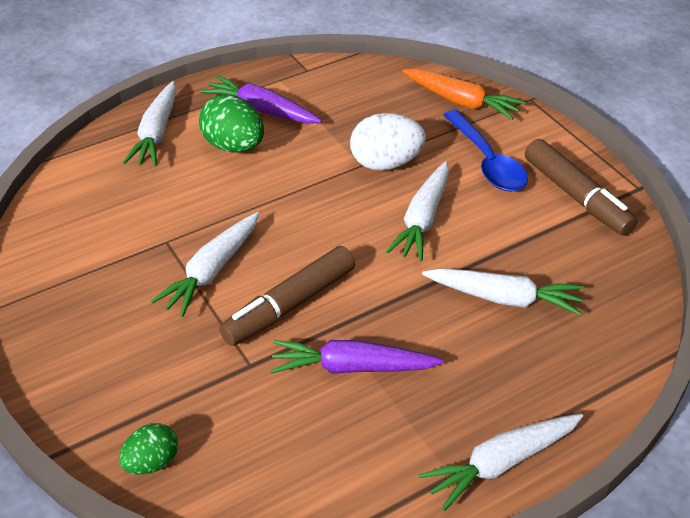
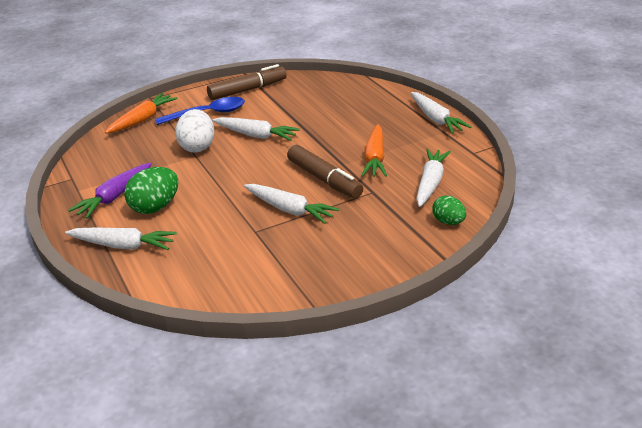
camera: 85 degrees left, 10 degrees down
(352, 367) = (375, 158): purple carrot -> orange carrot
(504, 298) = (325, 114): white carrot -> white carrot (430, 183)

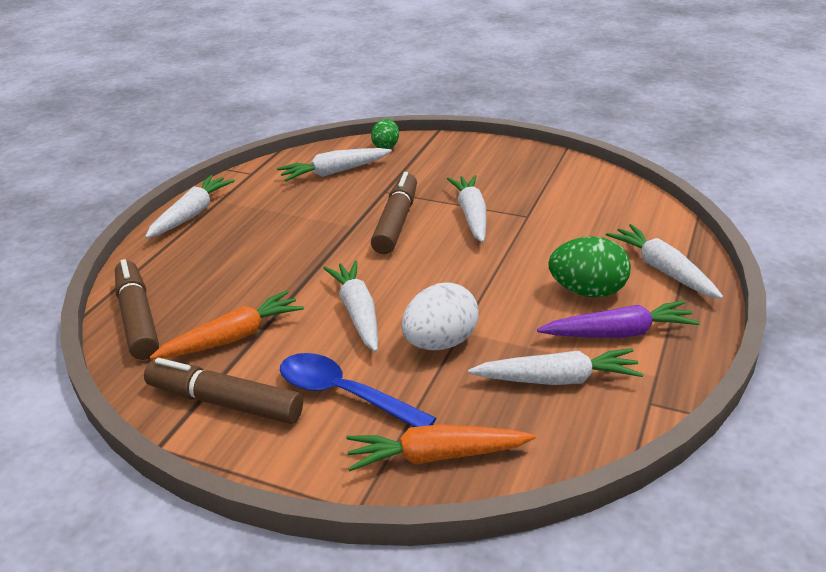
camera: 130 degrees left, 0 degrees up
(124, 164) = (557, 379): none -> white carrot
(341, 85) = (137, 319): none -> brown marker
(375, 158) = (320, 214): orange carrot -> orange carrot (233, 337)

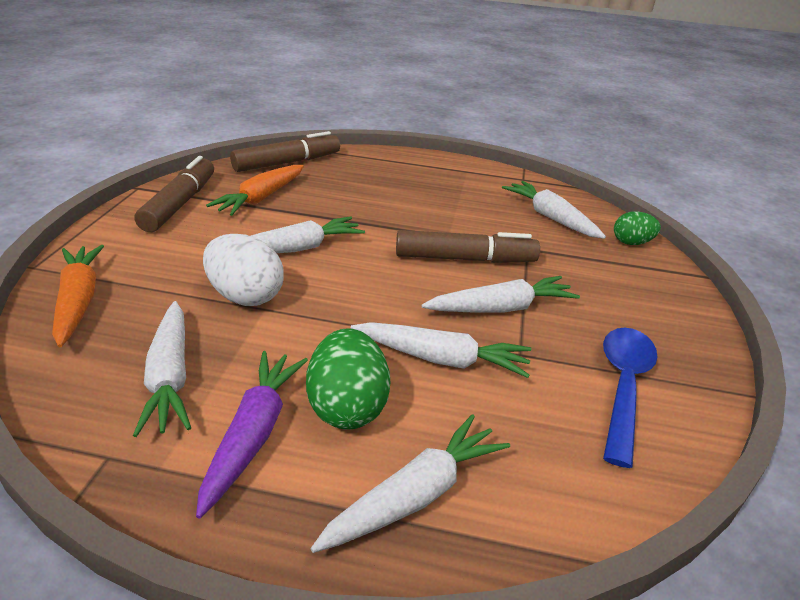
camera: 75 degrees right, 0 degrees up
(192, 214) = (438, 163): white carrot -> white carrot (441, 359)
(233, 337) = (261, 198): orange carrot -> orange carrot turned 75 degrees clockwise
(343, 394) = (177, 251): blue spoon -> blue spoon (623, 386)
(618, 333) = (253, 434): purple carrot -> purple carrot turned 150 degrees counterclockwise

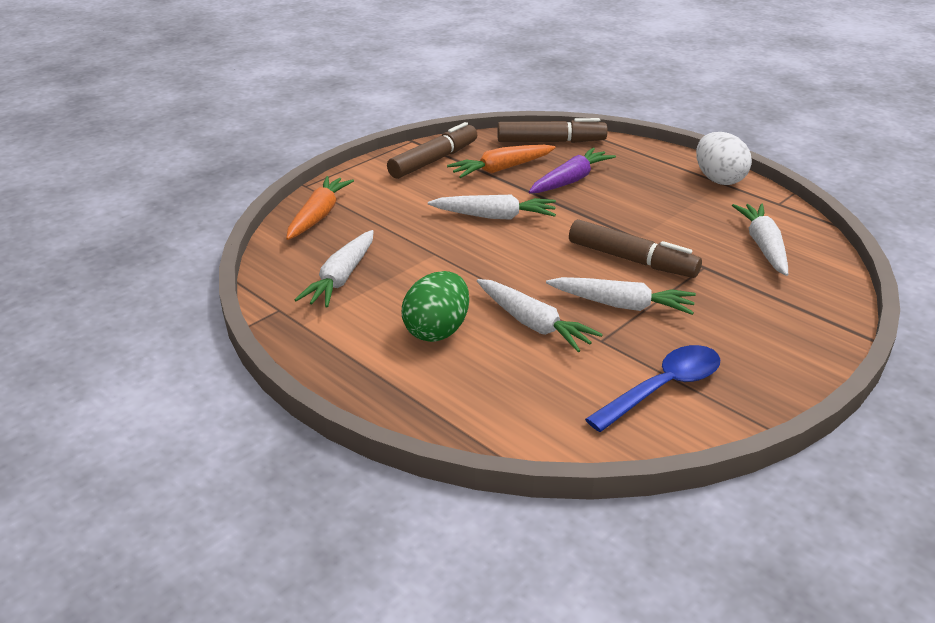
camera: 35 degrees right, 0 degrees up
(245, 296) = (428, 241): white egg -> white egg (718, 179)
(253, 434) = (366, 325): purple carrot -> purple carrot (570, 180)
(415, 495) = (435, 391): white carrot -> none
(631, 243) = (825, 289): green egg -> none

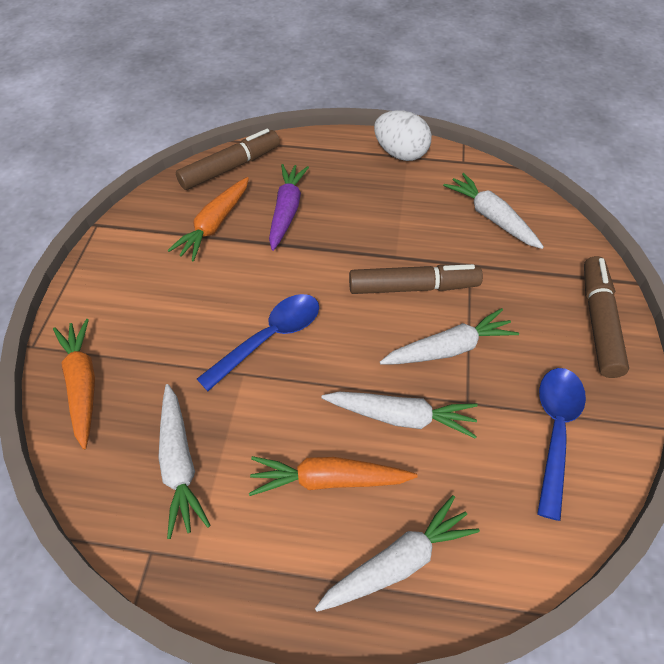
camera: 35 degrees left, 20 degrees up
(433, 160) = (140, 243): brown marker -> brown marker (598, 322)
(437, 330) = (328, 480): green egg -> orange carrot
(476, 243) = (270, 338): none -> blue spoon
(494, 216) = (258, 292): white carrot -> white carrot (398, 561)

